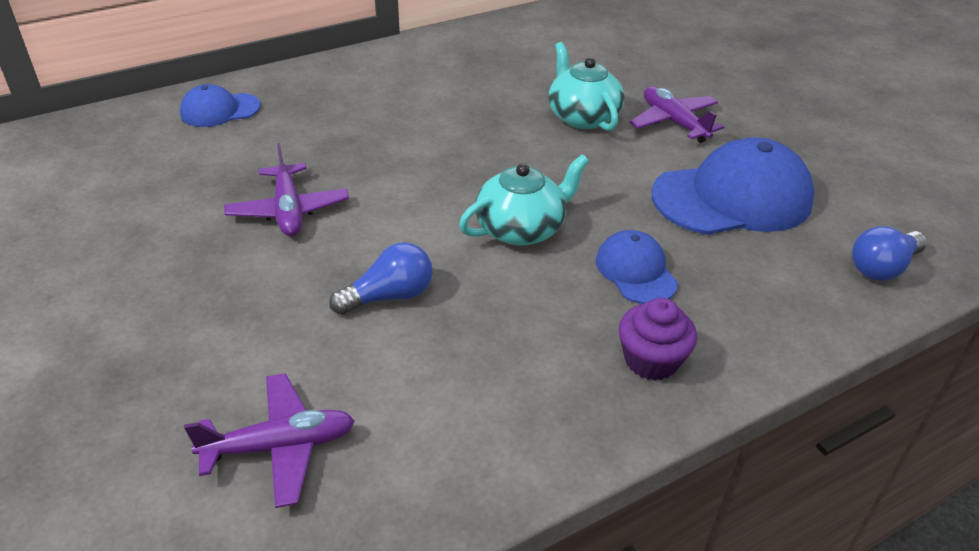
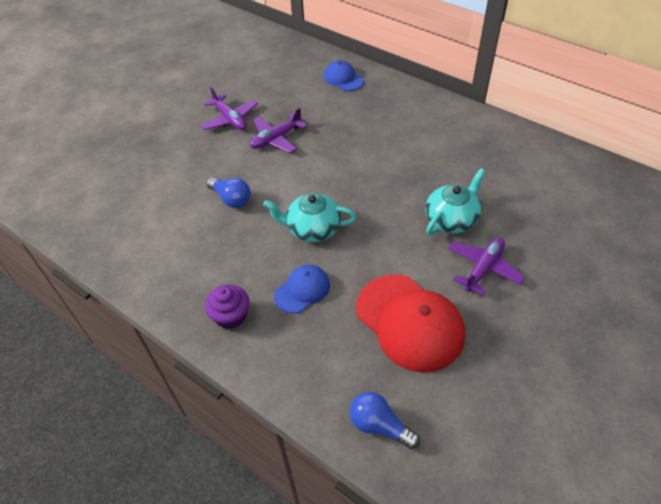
camera: 70 degrees right, 10 degrees up
(280, 447) = (127, 203): purple plane -> purple plane (230, 119)
(521, 228) = (312, 229): turquoise teapot -> turquoise teapot turned 150 degrees clockwise
(732, 198) = (409, 322): blue cap -> red cap

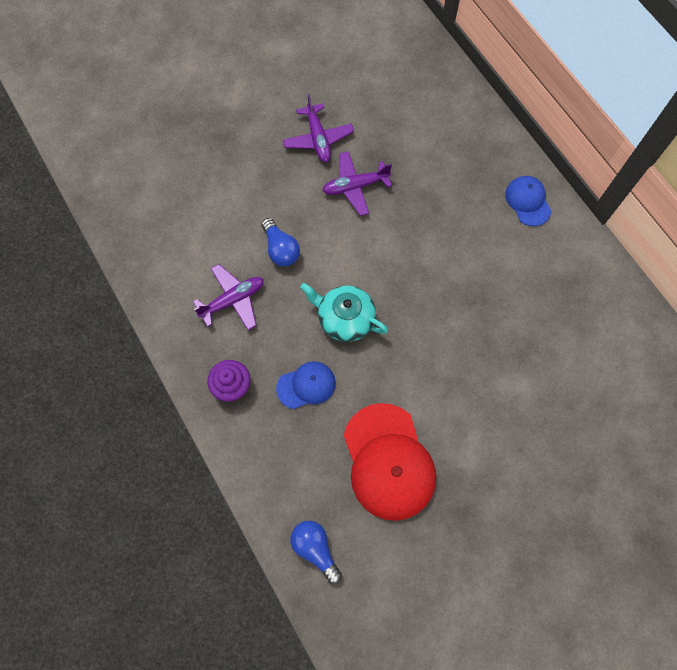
camera: 20 degrees right, 20 degrees up
(343, 78) = (464, 126): blue cap -> blue cap (528, 201)
(451, 219) = (486, 364): turquoise teapot -> none
(483, 268) = (487, 434): purple plane -> purple plane (233, 300)

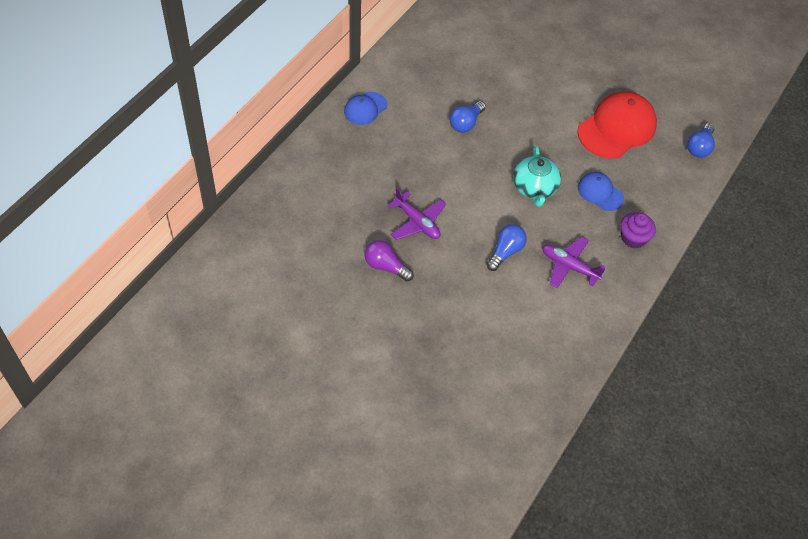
camera: 120 degrees left, 15 degrees down
(318, 139) = (386, 266): purple plane -> purple light bulb
(466, 293) = (466, 123): none -> blue light bulb

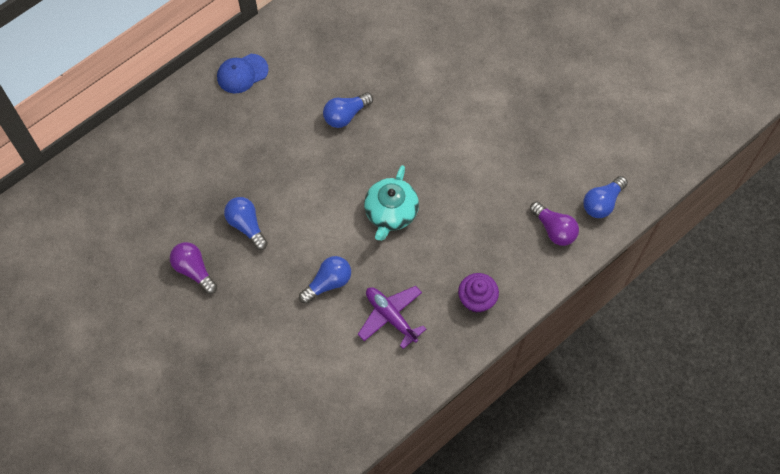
camera: 20 degrees right, 10 degrees up
(417, 222) = (246, 225): purple plane -> blue light bulb
(600, 192) = (462, 235): blue cap -> none
(617, 128) = (515, 158): red cap -> none
(671, 174) = (554, 229): none -> purple light bulb

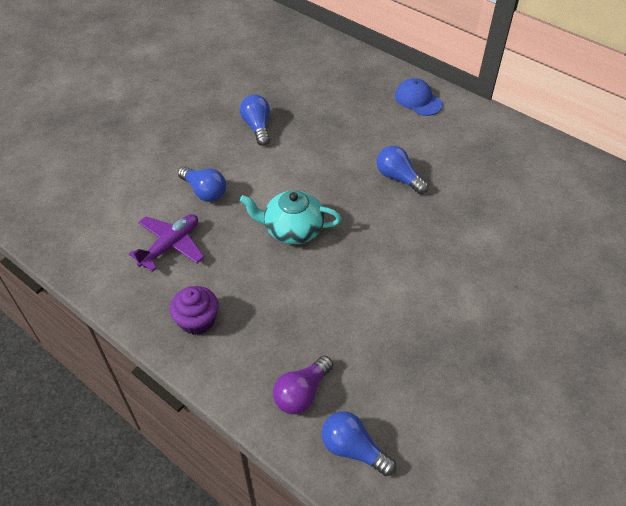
camera: 80 degrees right, 15 degrees down
(194, 270) = (207, 102): purple light bulb -> none
(246, 225) = (257, 127): blue light bulb -> blue light bulb turned 60 degrees counterclockwise

